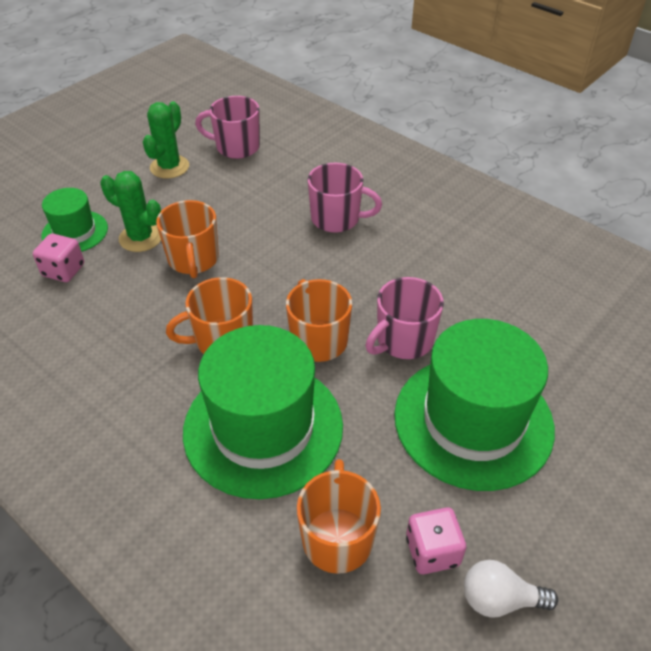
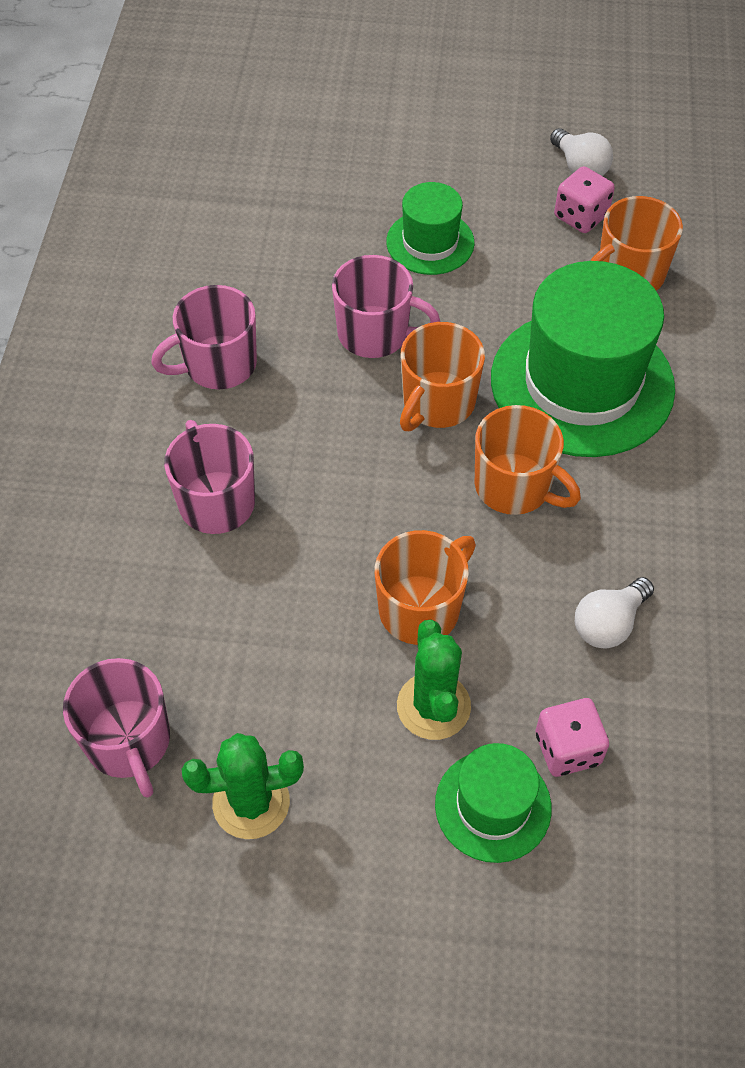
camera: 125 degrees left, 10 degrees up
(98, 327) = (608, 623): none -> white light bulb
(436, 258) = (218, 365): none -> pink mug
(473, 421) = (430, 242): green hat -> green hat, size x0.52

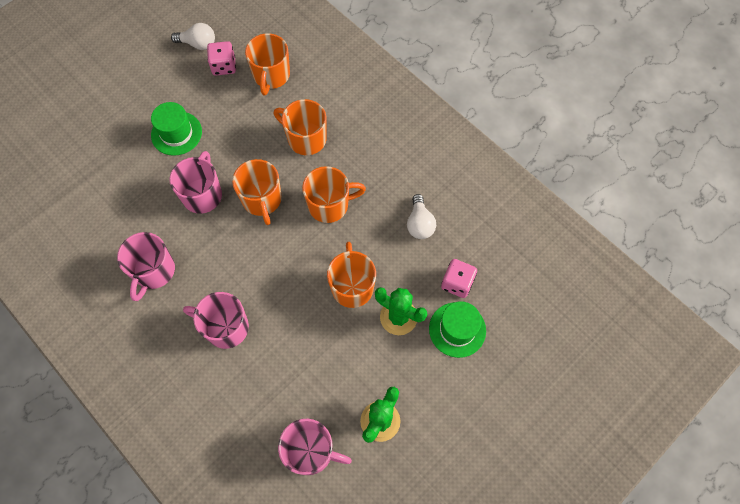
camera: 50 degrees left, 10 degrees up
(375, 334) = (202, 194): pink mug -> pink mug turned 45 degrees counterclockwise
(582, 383) = (305, 139): green hat -> orange mug

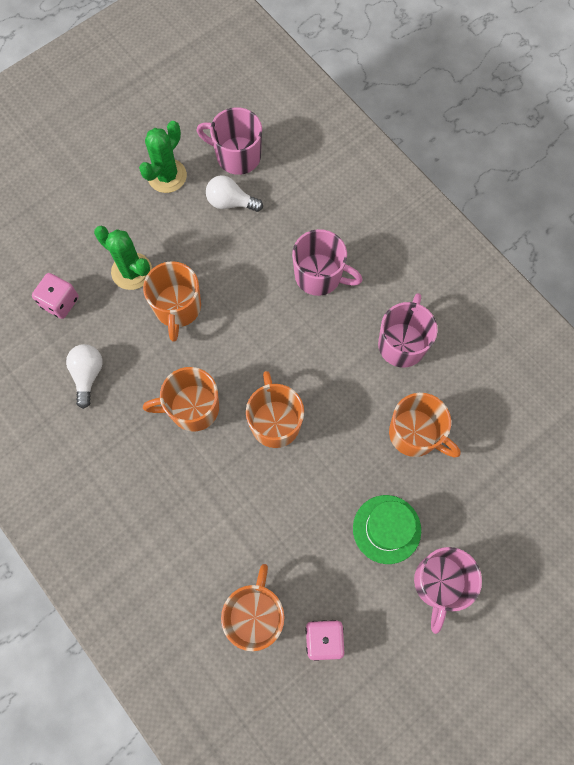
camera: 175 degrees left, 5 degrees up
(198, 44) = (363, 686): white light bulb -> white light bulb (230, 202)
(202, 194) = (349, 435): pink mug -> pink mug (439, 583)
(305, 139) = (214, 505): orange mug -> orange mug (415, 434)
(457, 329) = (71, 254): green hat -> none

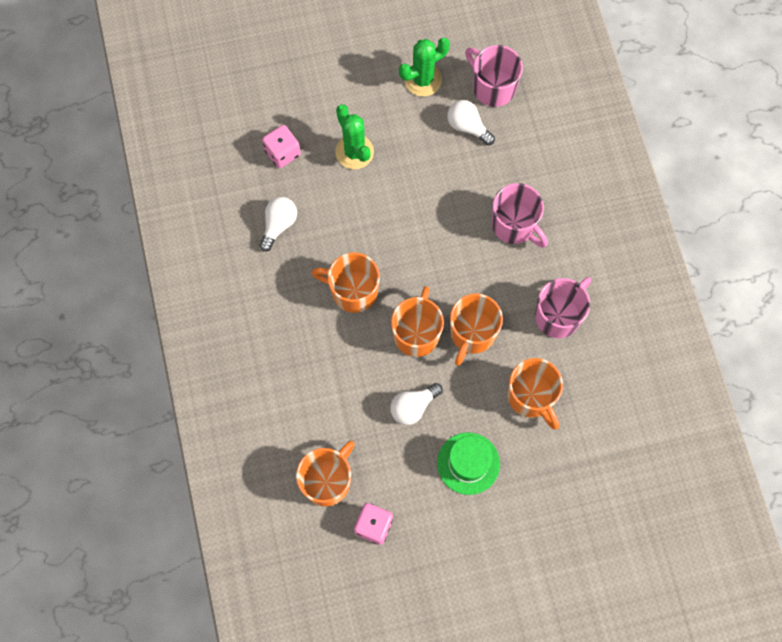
camera: 25 degrees right, 0 degrees up
(177, 308) = (379, 200): orange mug -> orange mug (472, 334)
(306, 497) = (413, 407): none -> white light bulb
(439, 583) = (490, 527): pink mug -> none

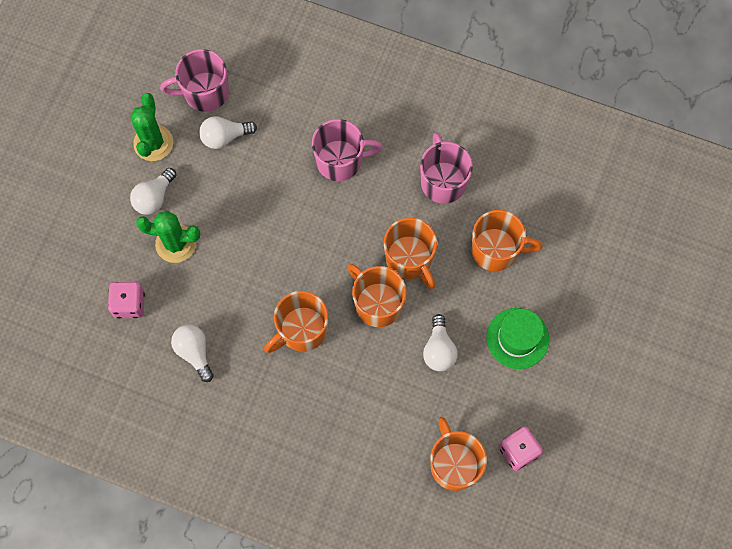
camera: 55 degrees left, 0 degrees up
(379, 111) = (154, 197): none -> white light bulb

